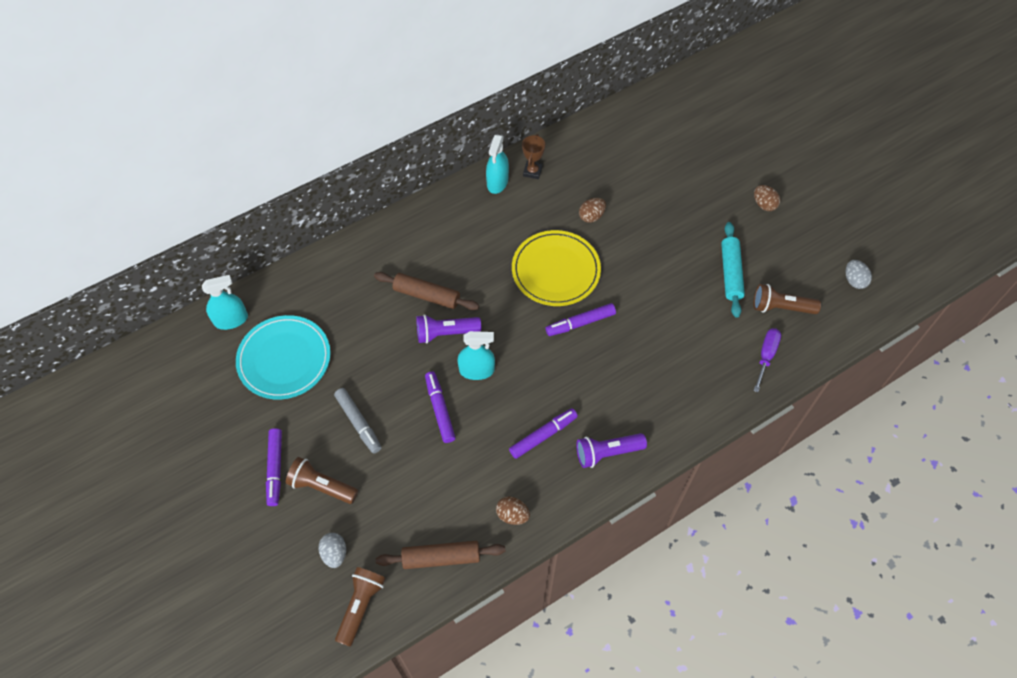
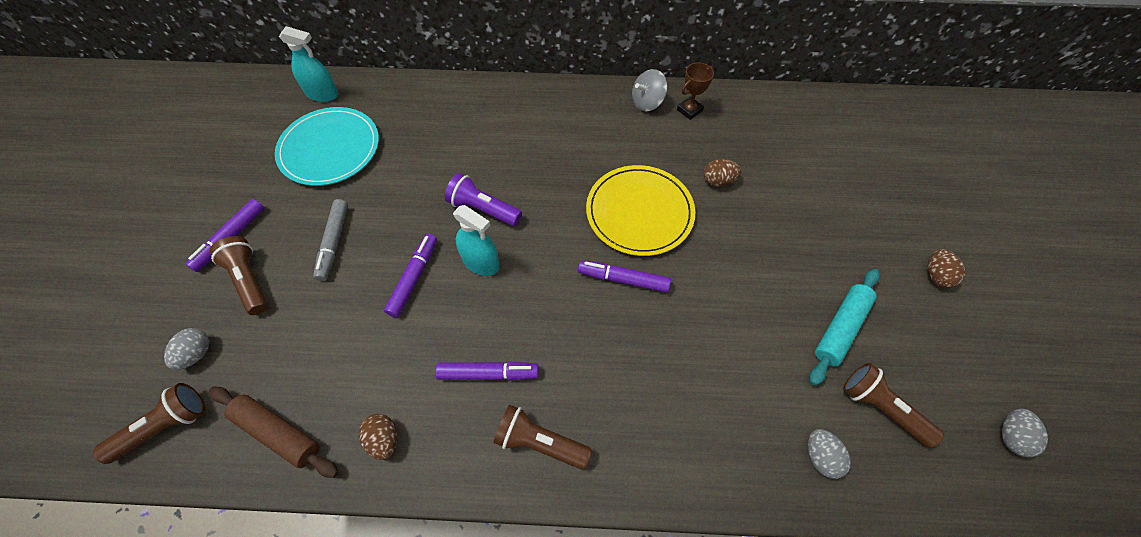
camera: 35 degrees right, 0 degrees up
(426, 295) = (496, 165): brown rolling pin -> none
(497, 182) = (647, 102): turquoise spray bottle -> grey spinning top
(607, 452) = (540, 442): purple flashlight -> brown flashlight
(766, 356) = (820, 456): purple screwdriver -> grey egg

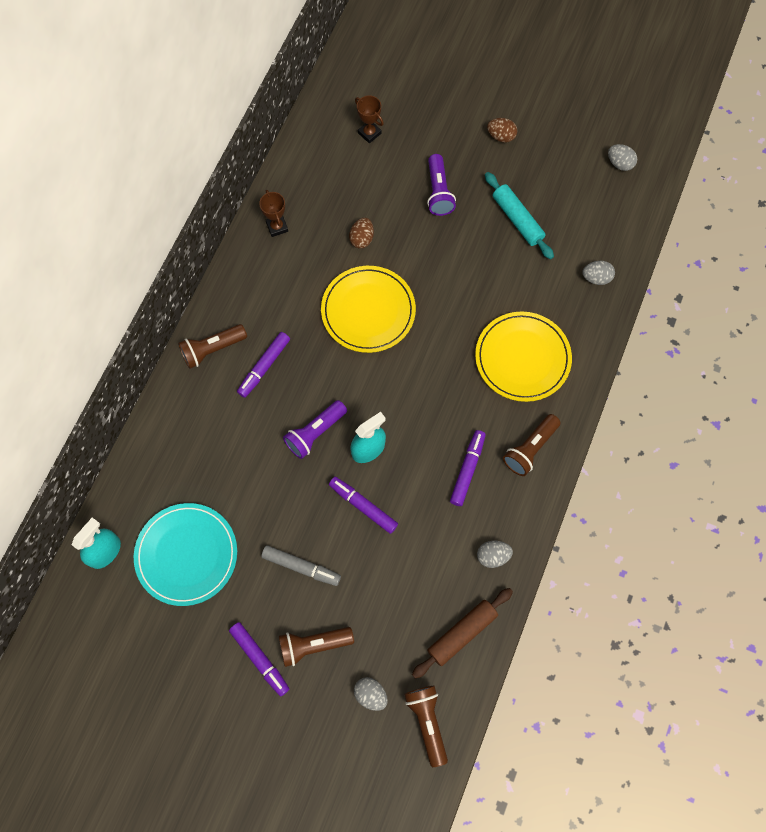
camera: 70 degrees left, 10 degrees up
(384, 439) = (492, 556): brown egg -> grey egg
(623, 279) = (425, 347): purple marker -> purple marker (264, 367)
(647, 102) = (252, 257): grey spinning top -> none
(659, 393) = (522, 358): none -> yellow plate
(819, 233) = (438, 192): none -> purple flashlight
(842, 150) = (369, 133): none -> brown trophy
(881, 408) = (578, 225): brown flashlight -> brown flashlight (212, 349)

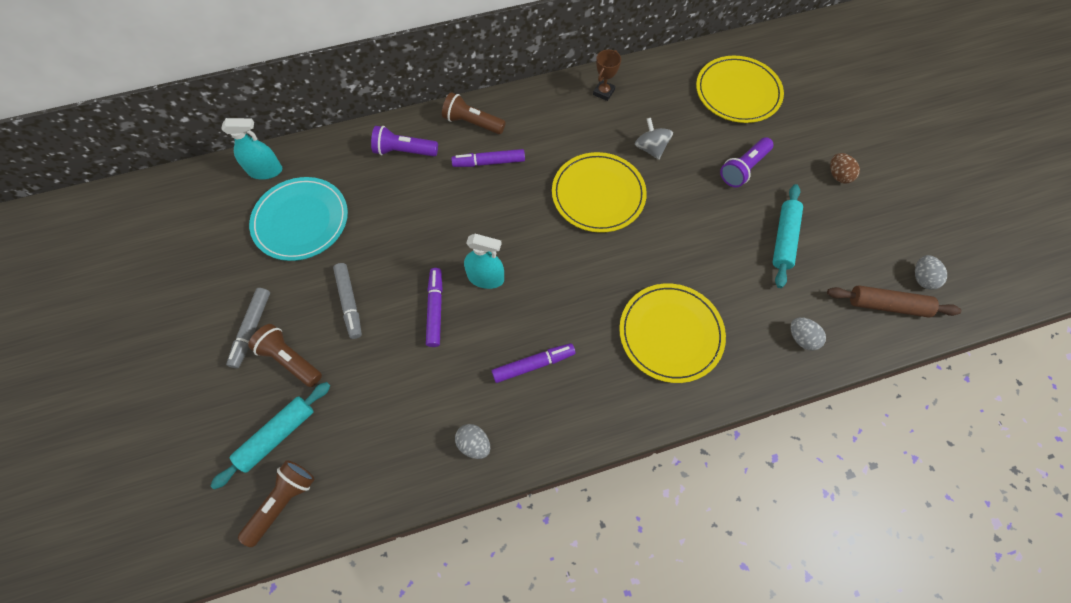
camera: 50 degrees right, 5 degrees down
(260, 659) = (252, 329): purple marker -> grey marker
(315, 433) = (467, 232): purple flashlight -> purple flashlight (404, 151)
(362, 239) = (650, 148): brown egg -> grey spinning top
(369, 133) = (737, 92): brown trophy -> yellow plate
(370, 694) = (277, 435): grey egg -> turquoise rolling pin
(462, 633) = (384, 471): brown rolling pin -> brown rolling pin (887, 305)
(530, 449) = (596, 401): brown flashlight -> none

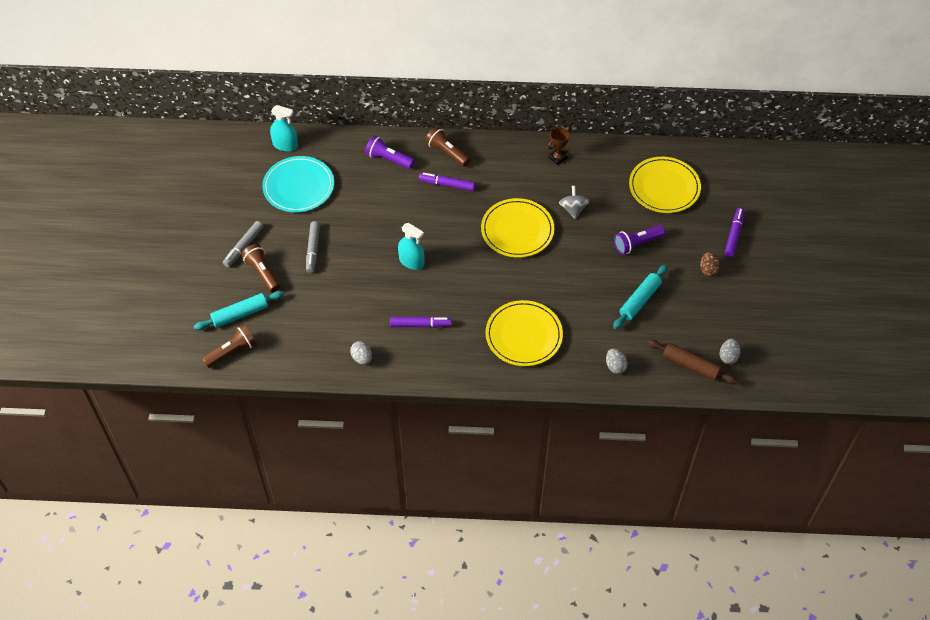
camera: 20 degrees right, 10 degrees down
(435, 309) = (369, 271): purple marker -> purple marker (734, 235)

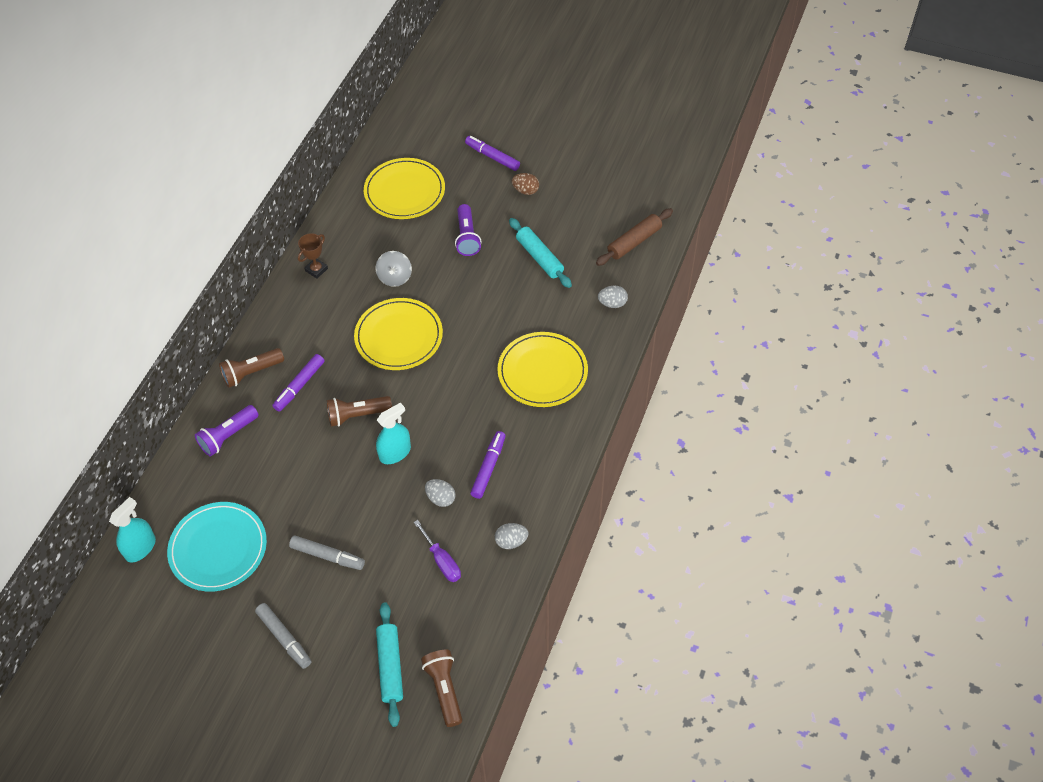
camera: 70 degrees left, 0 degrees up
(262, 273) = (336, 624): brown flashlight -> brown flashlight (357, 415)
(331, 319) = (442, 561): none -> purple screwdriver
(557, 158) = (316, 270): brown trophy -> brown trophy turned 60 degrees clockwise
(573, 209) = (395, 277): grey spinning top -> grey spinning top turned 105 degrees counterclockwise
(728, 356) = (635, 209): grey egg -> grey egg (441, 498)

